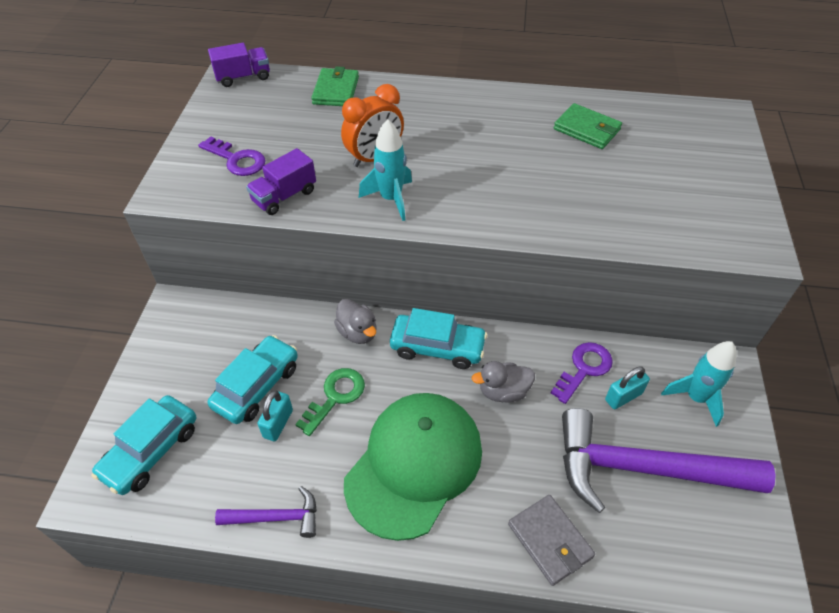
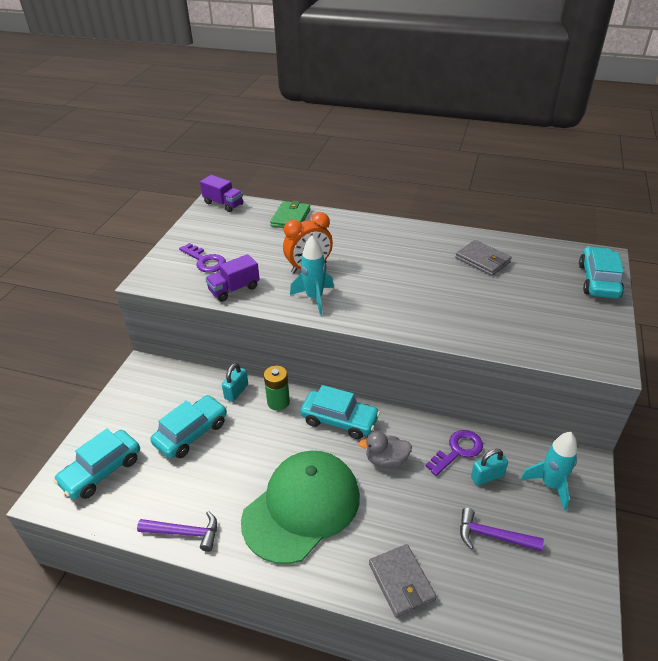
camera: 10 degrees right, 10 degrees down
(243, 77) = (223, 204): purple truck -> purple truck turned 45 degrees clockwise
(278, 423) = (201, 463): turquoise padlock -> turquoise padlock (236, 392)
(335, 397) = (250, 448): green key -> none
(358, 332) = (278, 402): grey duck -> green battery
(586, 129) = (482, 260): green wallet -> grey wallet
(643, 469) = (492, 536): purple hammer -> purple hammer, size x0.47
(727, 145) = (598, 281): none -> turquoise car

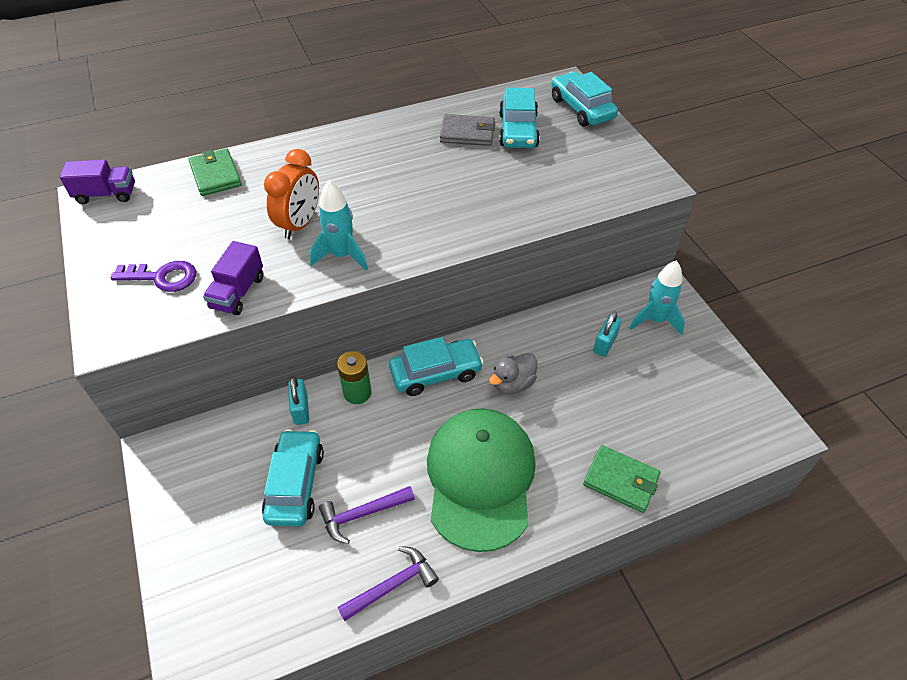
camera: 40 degrees left, 10 degrees up
(101, 471) = (231, 594): turquoise car -> turquoise car (518, 130)
(401, 582) = (620, 480): grey wallet -> green wallet
(458, 450) = (563, 336): purple key -> none
(492, 536) = (652, 392): purple hammer -> purple hammer (362, 514)

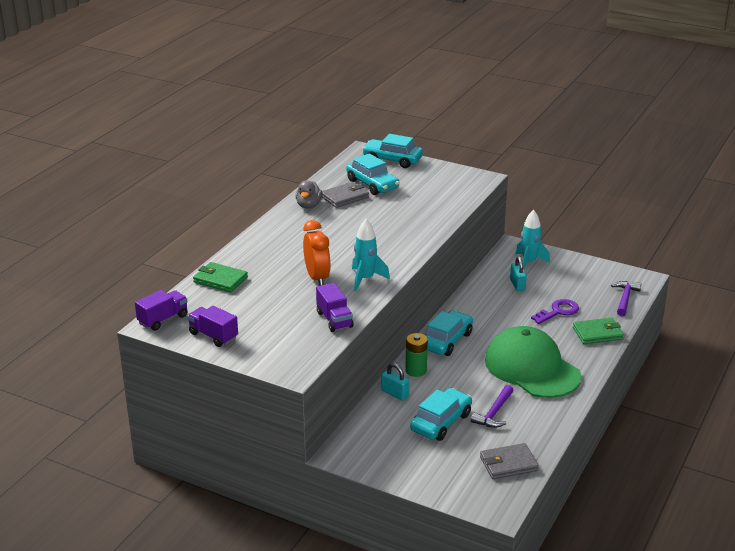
camera: 40 degrees left, 20 degrees down
(113, 241) = (213, 336): none -> purple truck
(162, 277) = (277, 335): purple key -> purple key (558, 311)
(286, 605) = (508, 464): none -> grey wallet
(295, 484) = (441, 422): turquoise car -> turquoise car turned 75 degrees clockwise
(392, 585) = (547, 427): purple hammer -> purple hammer (625, 298)
(513, 384) = (494, 324): grey duck -> grey duck (309, 205)

